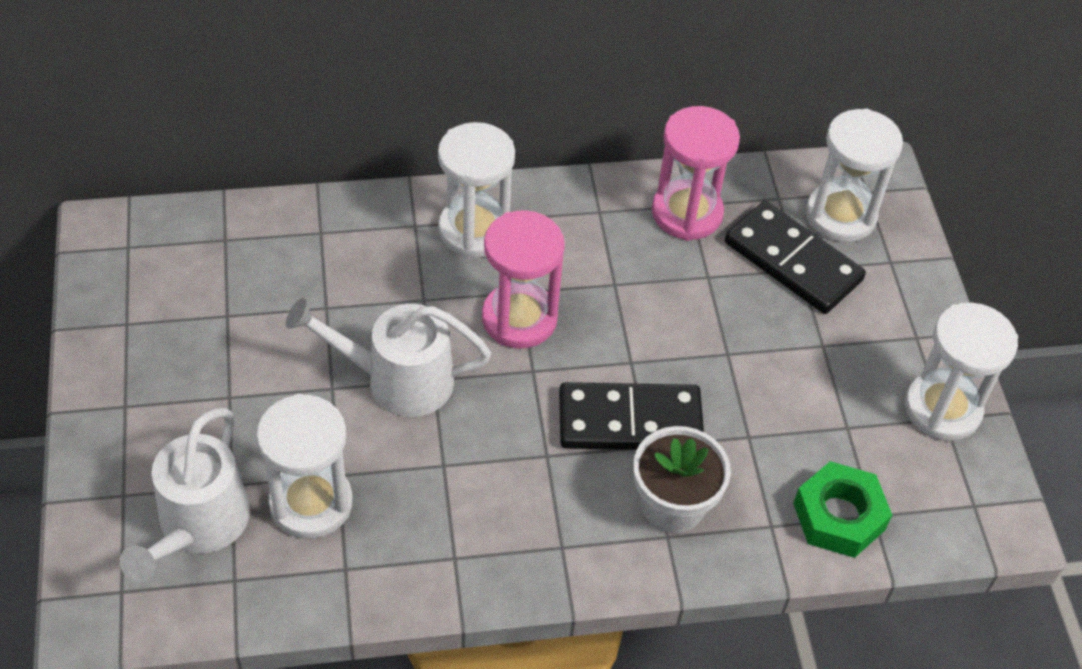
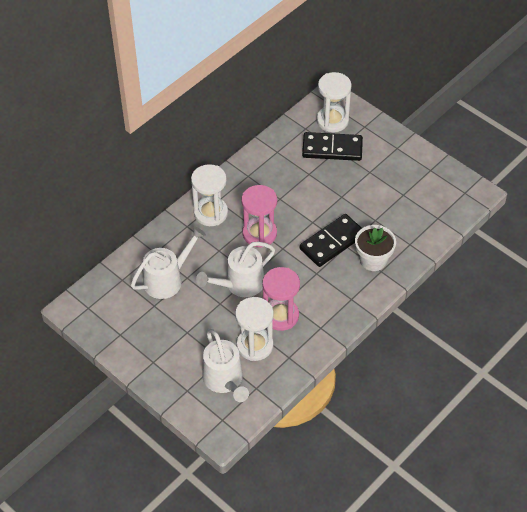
camera: 35 degrees left, 0 degrees up
(293, 288) = (167, 279): none -> white watering can
(687, 213) = (279, 155): pink hourglass -> pink hourglass (280, 316)
(839, 516) = (427, 226): green nut -> none
(942, 409) = (427, 167): white hourglass -> none

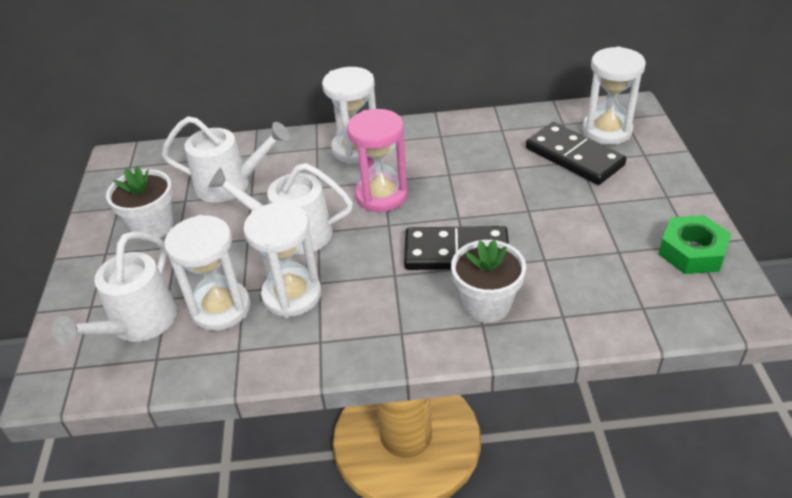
camera: 45 degrees right, 10 degrees down
(158, 331) = (152, 226): none -> white flower pot
(280, 316) = (292, 295): pink hourglass -> white hourglass
(433, 174) = (692, 252): none -> green nut

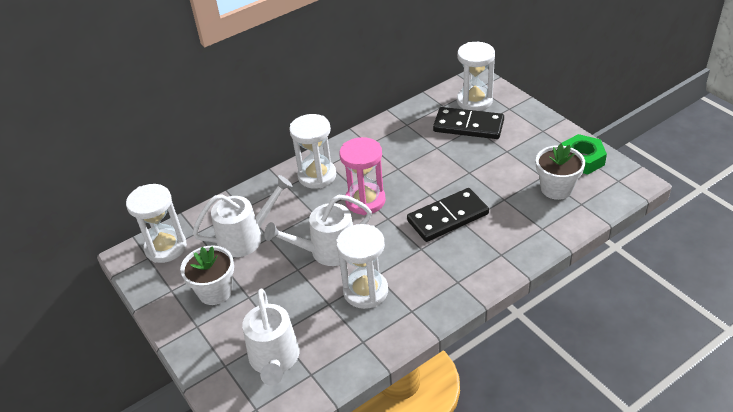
camera: 30 degrees left, 0 degrees up
(220, 308) = (324, 322): white hourglass -> white hourglass (166, 247)
(486, 304) = (493, 241): white flower pot -> white flower pot (556, 188)

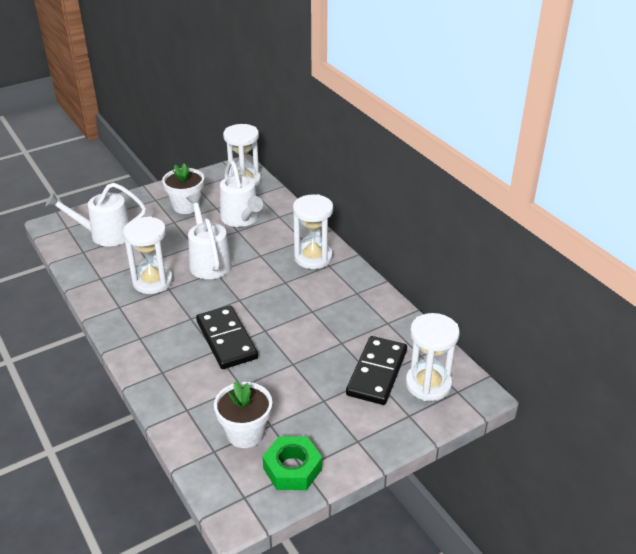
camera: 90 degrees right, 5 degrees down
(365, 201) = (268, 286): pink hourglass -> none

